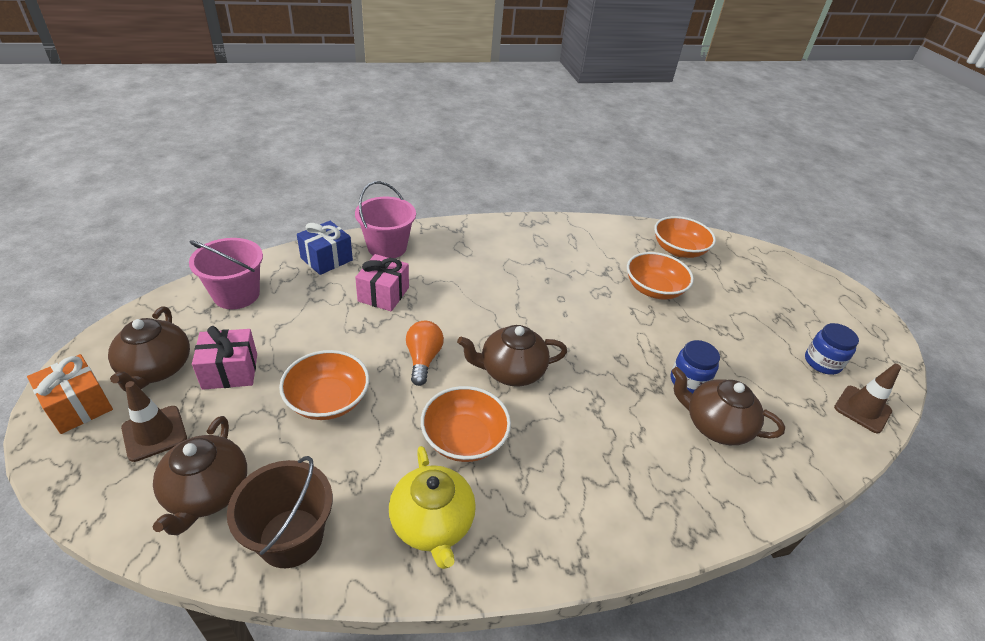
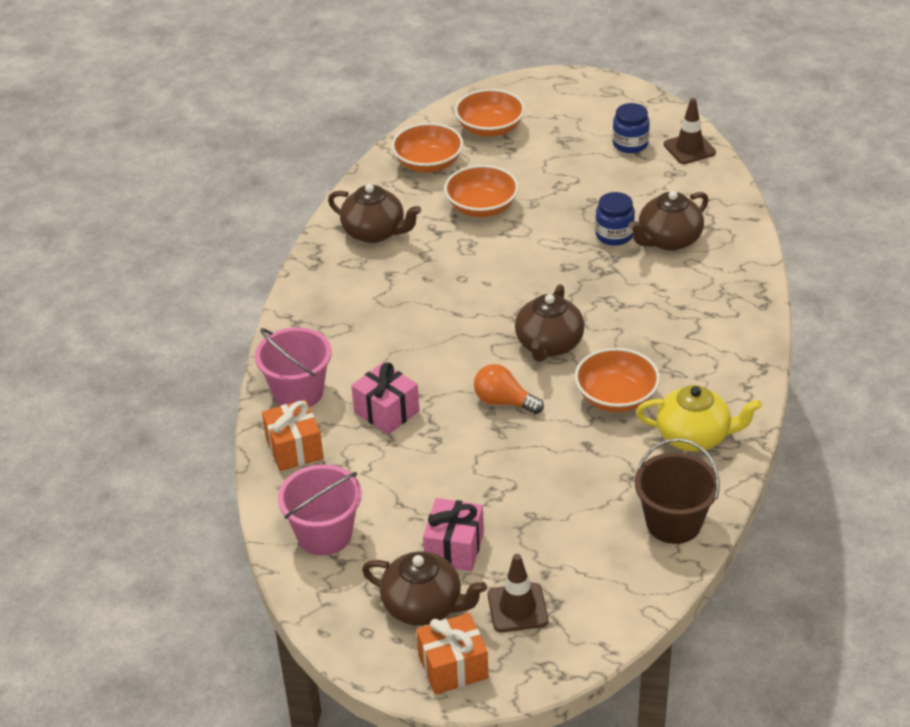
camera: 60 degrees left, 0 degrees up
(207, 493) = (606, 572): brown teapot -> brown teapot (375, 232)
(326, 259) = (294, 448): blue gift -> orange gift
(328, 400) = (529, 479): orange bowl -> orange bowl (490, 128)

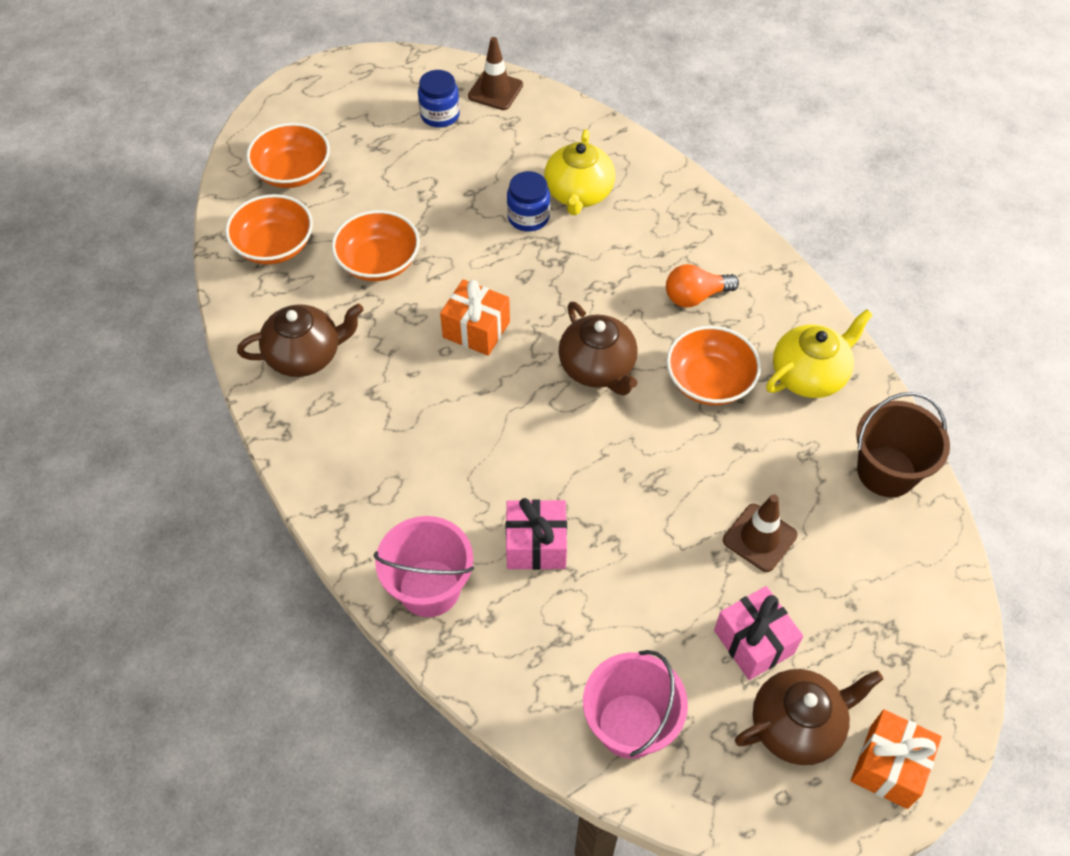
camera: 45 degrees left, 15 degrees up
(294, 448) = (496, 654): orange gift -> orange gift (476, 330)
(504, 402) = (626, 455): orange light bulb -> orange light bulb (695, 296)
(517, 608) = (869, 658): brown traffic cone -> brown traffic cone (759, 538)
(668, 240) = (578, 194): brown teapot -> yellow teapot

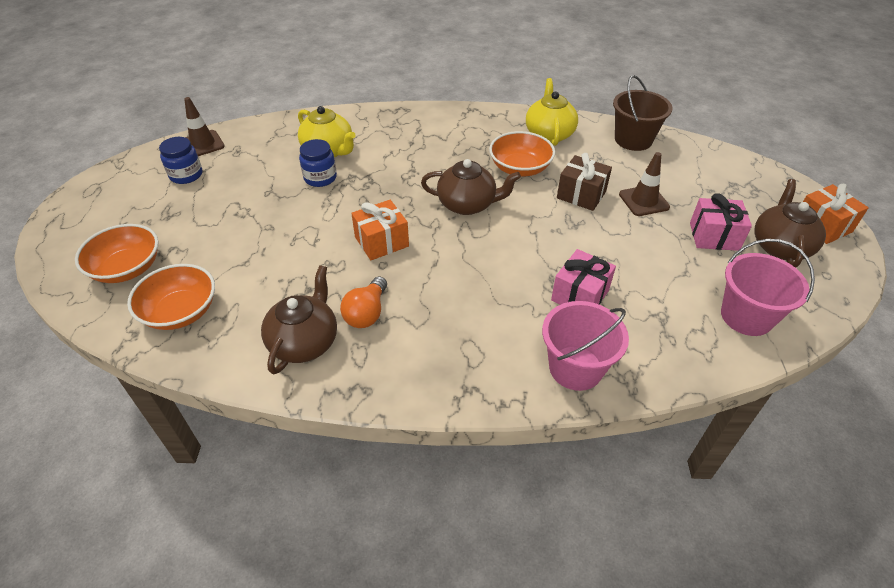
camera: 55 degrees left, 10 degrees down
(379, 262) = (269, 261): orange bowl -> none
(695, 296) = (455, 145): orange light bulb -> orange light bulb (367, 313)
(713, 467) = (581, 195): none -> brown gift

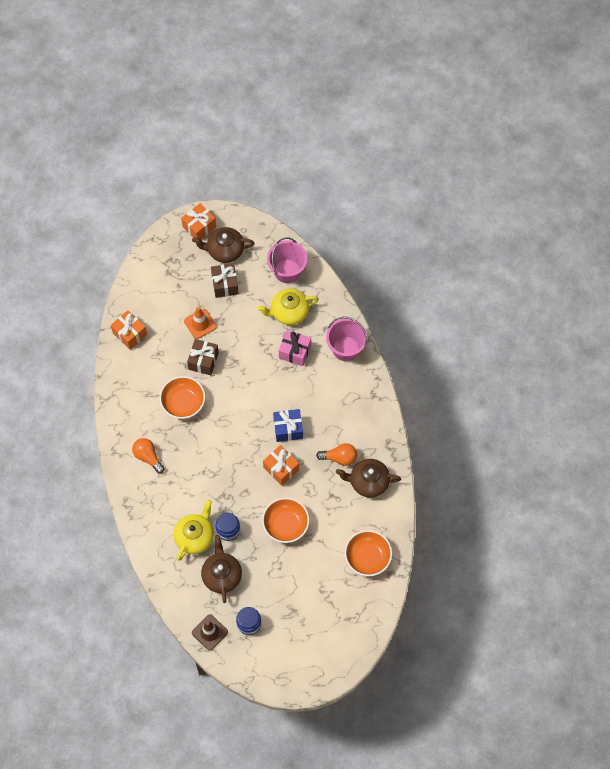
camera: 105 degrees left, 20 degrees up
(127, 268) = (345, 608): orange bowl -> orange bowl (285, 524)
(443, 261) = (288, 429): none -> blue gift
(453, 131) = (148, 457): none -> orange light bulb
(468, 204) = (231, 427): brown teapot -> brown teapot (222, 575)
(549, 134) = (136, 390): yellow teapot -> yellow teapot (289, 312)
(633, 140) = (130, 334): brown bucket -> orange gift
(643, 201) = (200, 324): brown traffic cone -> orange traffic cone
(714, 236) = (225, 284): pink gift -> brown gift

